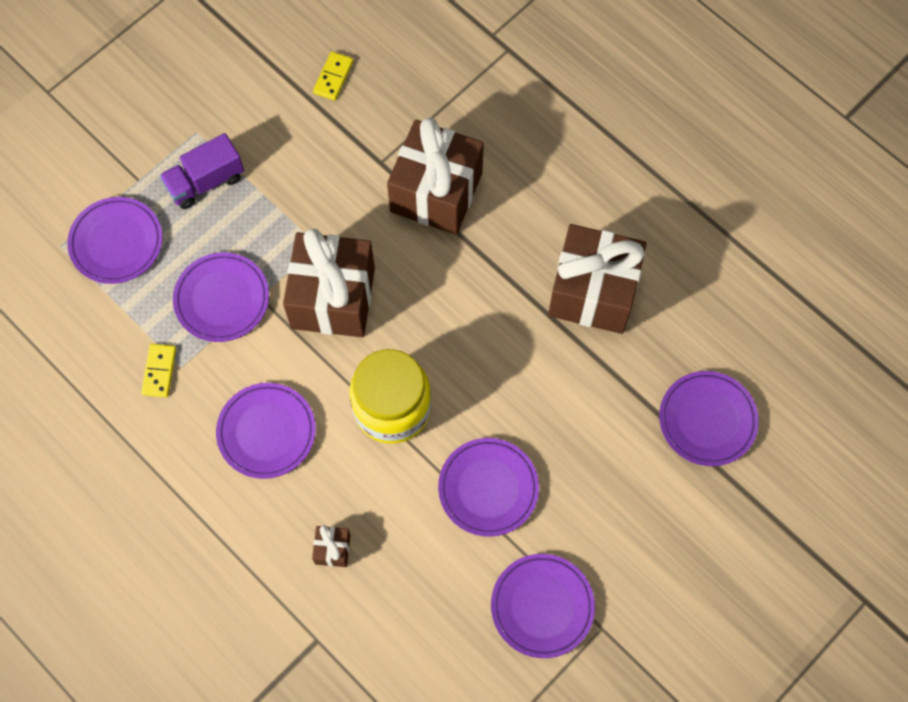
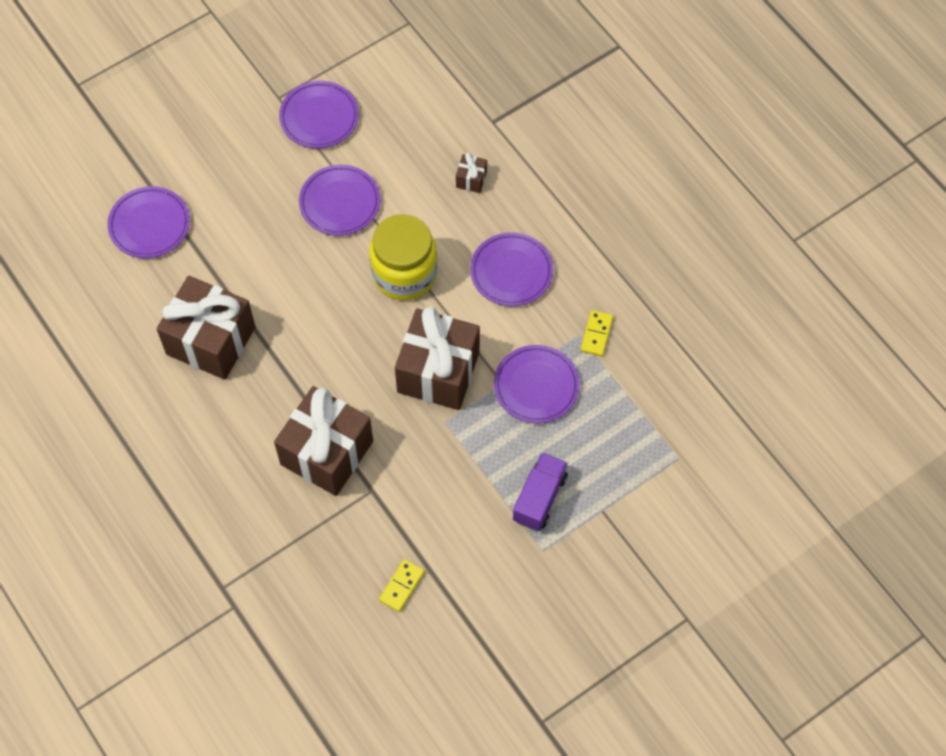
camera: 170 degrees left, 5 degrees down
(116, 243) = (627, 453): purple plate -> none
(205, 182) = (539, 498): purple truck -> purple truck turned 45 degrees counterclockwise

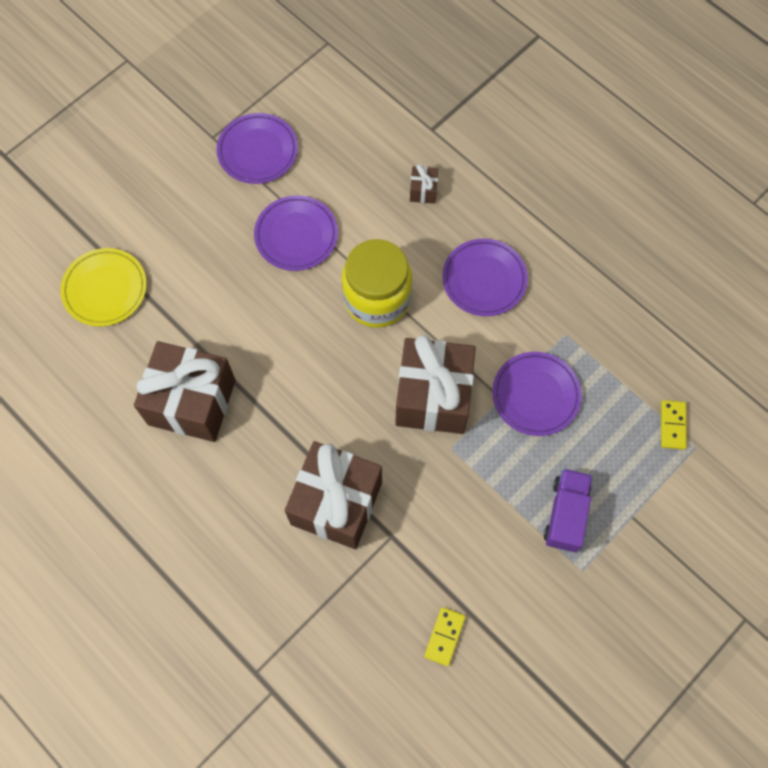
camera: 10 degrees left, 5 degrees up
(149, 225) = (105, 289): purple plate -> yellow plate
(596, 334) = (584, 330): yellow domino -> yellow domino (673, 425)

